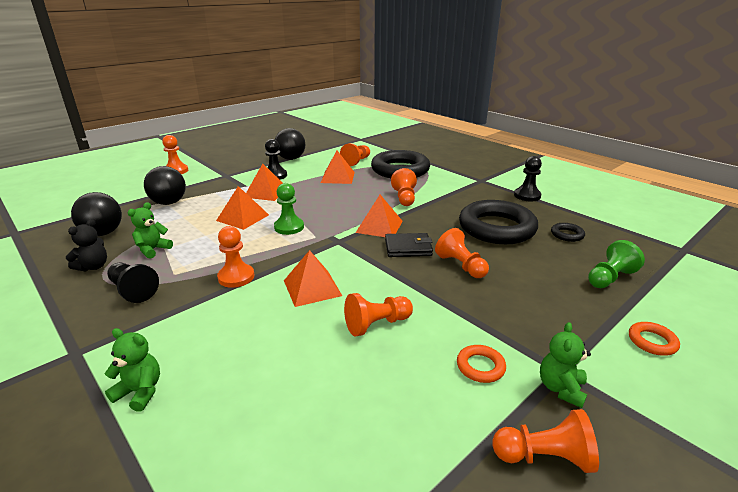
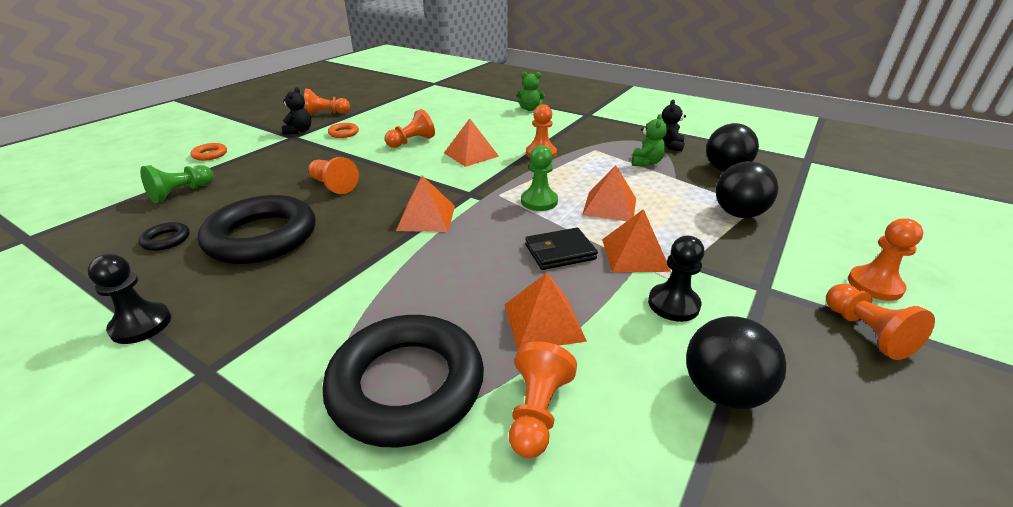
camera: 165 degrees right, 5 degrees up
(133, 290) = (607, 138): black pawn -> none
(404, 198) = (393, 278): orange pawn -> orange pawn (866, 332)
(408, 248) = (388, 196): black wallet -> black wallet (560, 252)
(561, 388) = (299, 131): green teddy bear -> black teddy bear

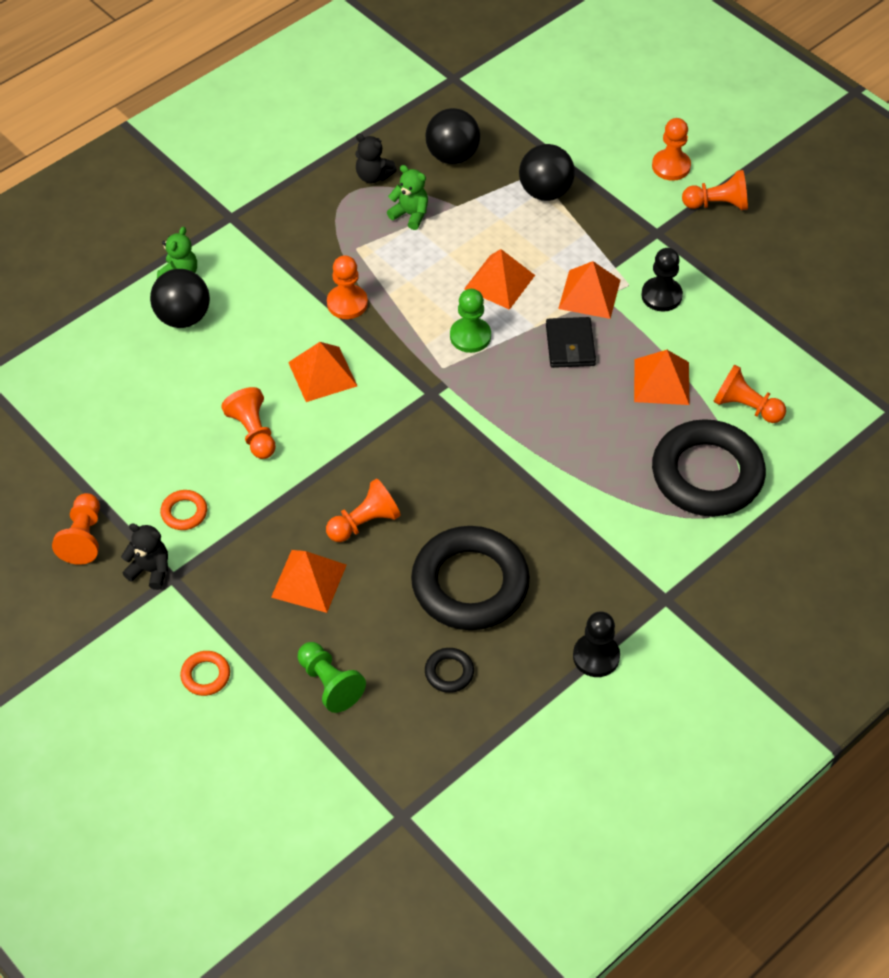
camera: 75 degrees left, 20 degrees up
(426, 217) = (474, 438): orange pyramid -> orange pyramid (309, 580)
(722, 391) = (750, 307): black ball -> black ball (183, 317)

